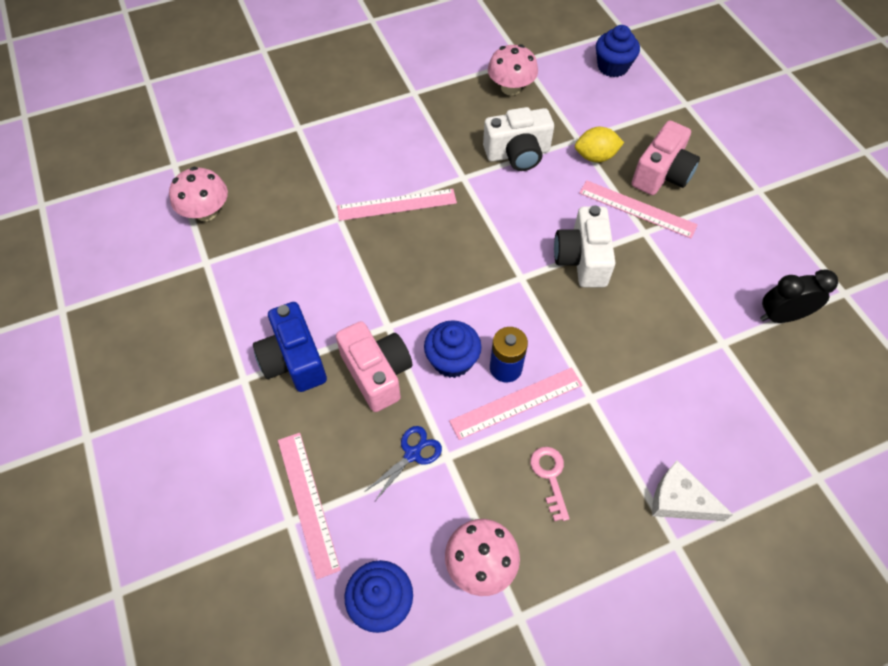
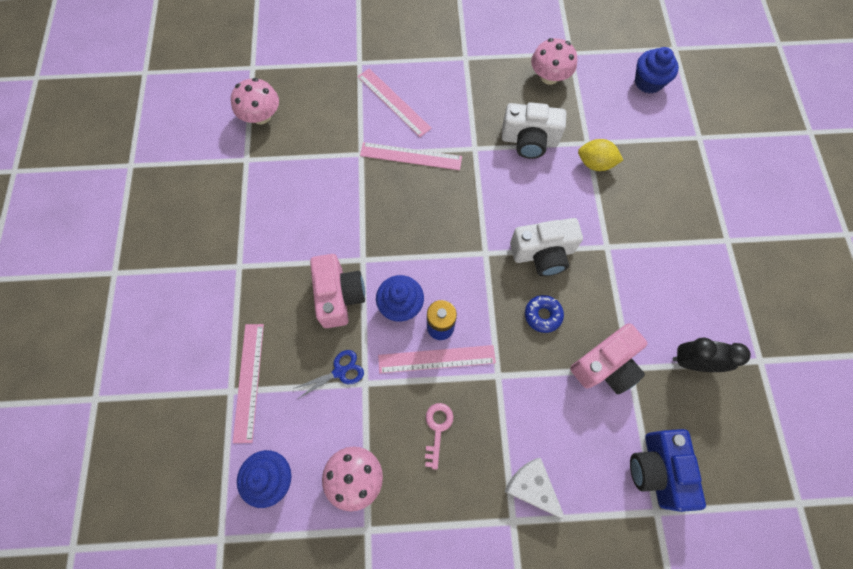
camera: 20 degrees right, 10 degrees up
(294, 360) = (281, 263): blue camera -> blue camera (657, 469)
(582, 259) = (543, 254): white camera -> white camera turned 120 degrees counterclockwise
(610, 320) = (543, 315): none -> blue donut
(637, 209) = (610, 223): pink ruler -> pink ruler (394, 102)
(661, 174) = (646, 198): pink camera -> pink camera (605, 365)

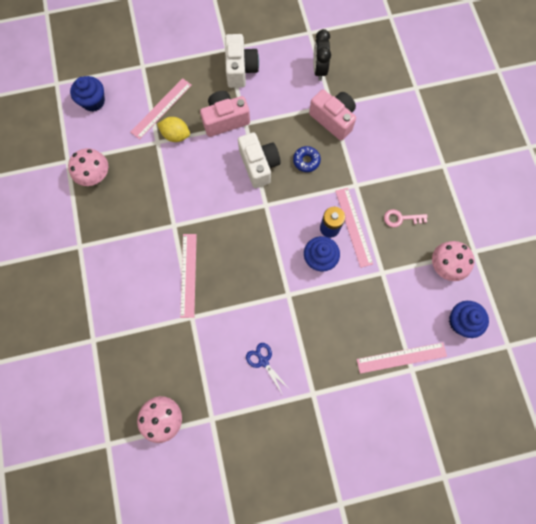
camera: 100 degrees left, 5 degrees up
(339, 296) = (322, 306): pink camera -> pink camera (225, 120)
(340, 371) = (378, 292): blue scissors -> blue scissors (263, 361)
(394, 102) = (134, 299): pink ruler -> pink ruler (161, 108)
(529, 140) = (161, 184): white camera -> white camera (240, 69)
(532, 487) = (421, 156): white cheese -> none
(595, 163) = (176, 135): yellow lemon -> yellow lemon turned 75 degrees counterclockwise
(657, 469) = (391, 88): blue camera -> none

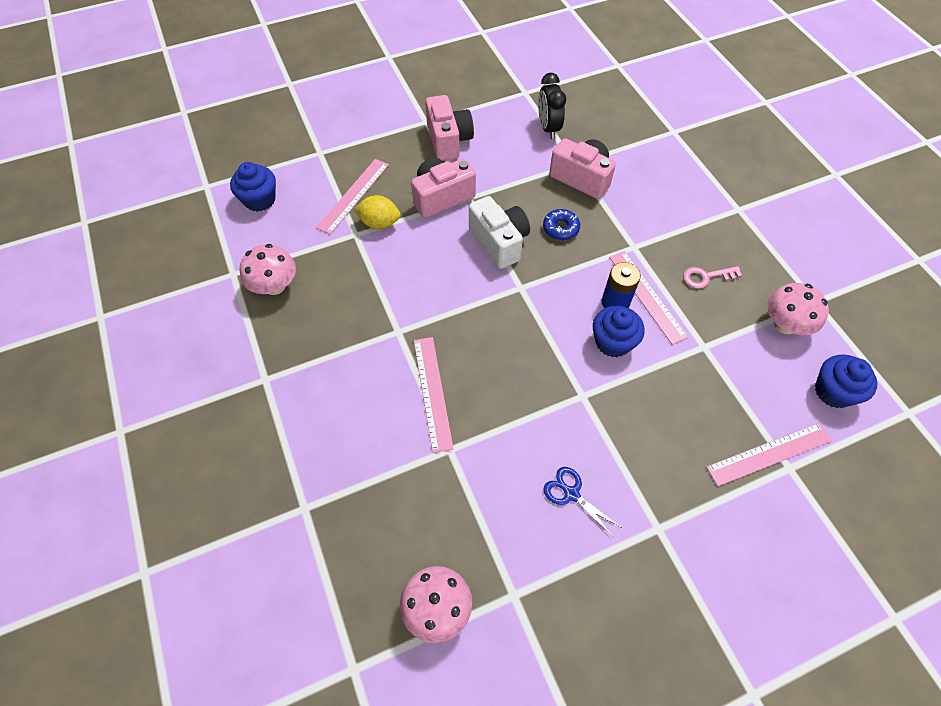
camera: 10 degrees left, 15 degrees down
(240, 69) = (448, 140): white camera -> pink camera

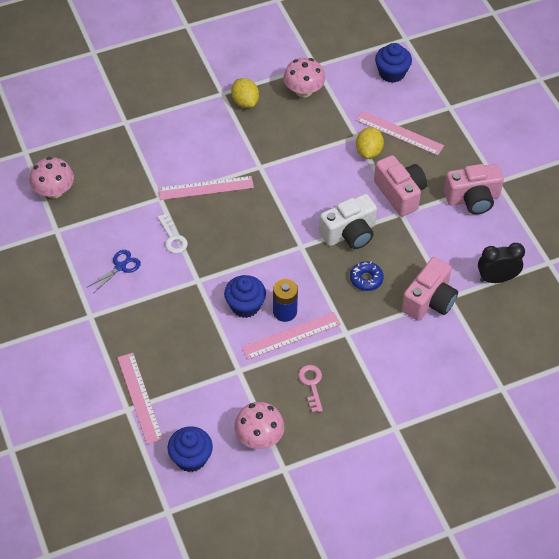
camera: 90 degrees right, 5 degrees down
(285, 350) = (245, 102): none -> yellow lemon
(517, 429) = (173, 238): none -> white key

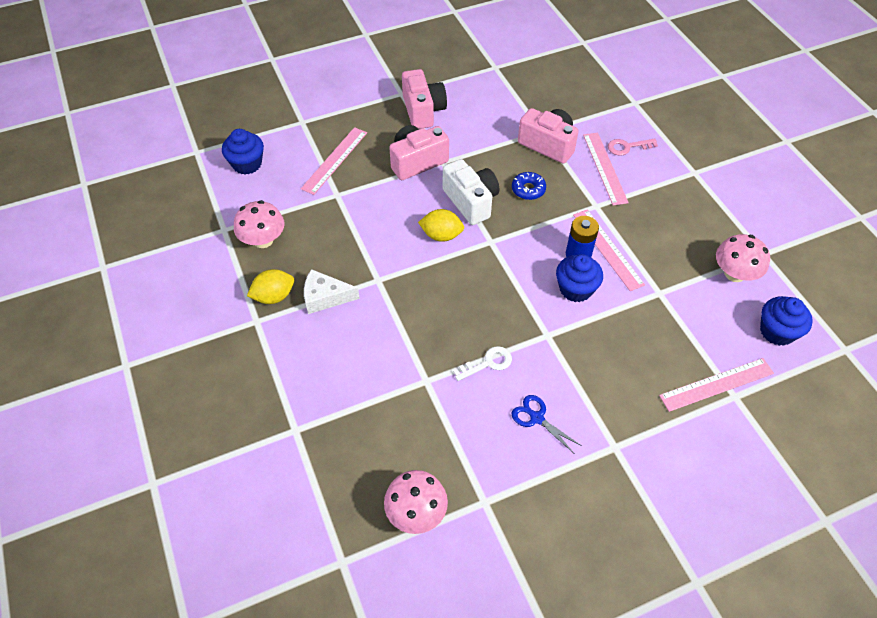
camera: 90 degrees left, 0 degrees up
(206, 188) = (410, 332): pink ruler -> pink ruler (605, 168)
(243, 133) = (325, 297): none -> white cheese
(311, 384) = (662, 232): pink key -> pink key (627, 147)
(368, 151) = (359, 185): yellow lemon -> yellow lemon (441, 235)
(496, 278) = (517, 99): black clock -> none

